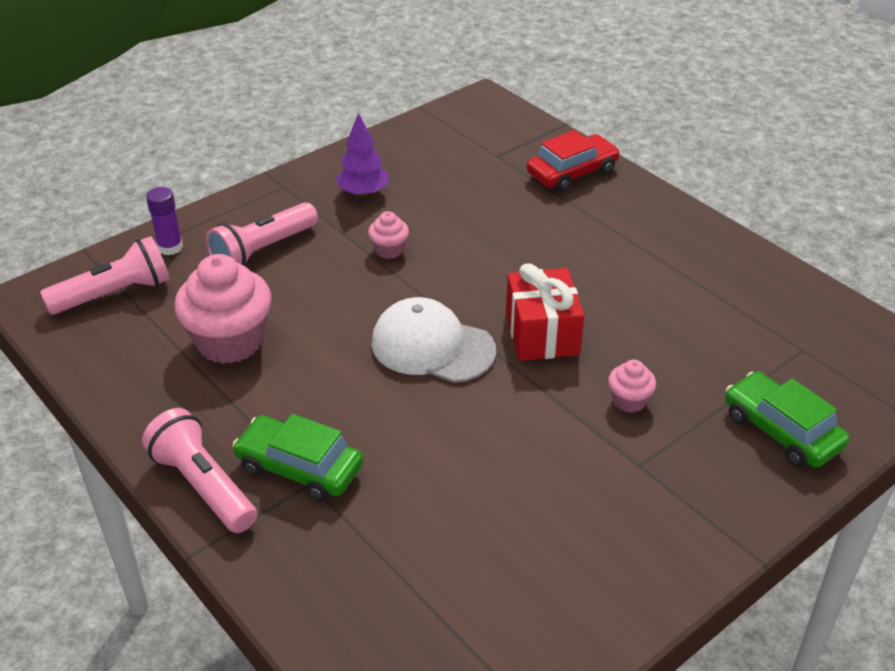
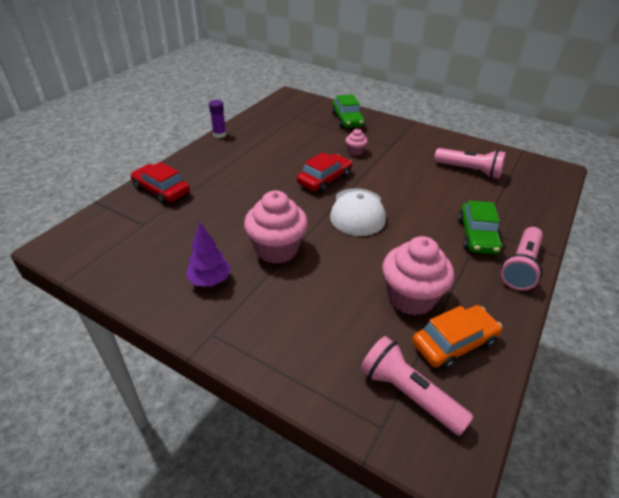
camera: 110 degrees left, 0 degrees up
(141, 351) = (454, 343): none -> orange car
(170, 247) = (330, 381): purple glue stick -> purple glue stick (219, 134)
(263, 250) = (306, 315): pink flashlight -> pink flashlight (469, 170)
(389, 250) = (277, 249): pink cupcake -> pink cupcake, size x2.10
(542, 333) = (324, 179): red gift -> red car
(781, 431) = (347, 120): green car -> green car turned 45 degrees counterclockwise

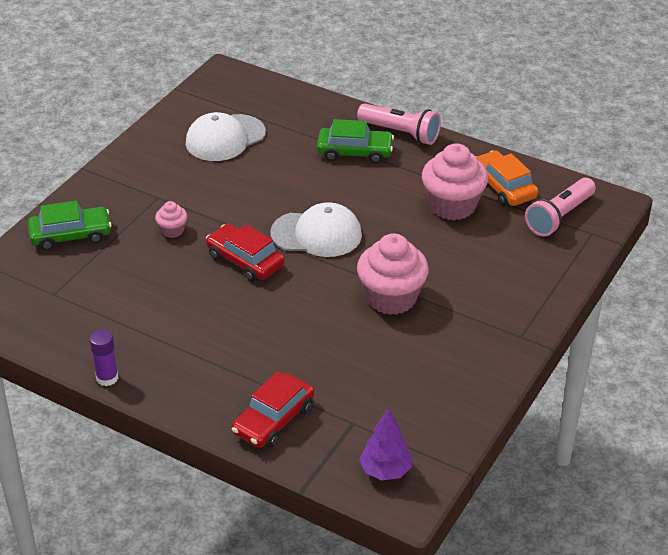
camera: 90 degrees left, 0 degrees up
(210, 280) = (448, 346): purple tree -> purple tree (385, 470)
(469, 170) = (225, 138): pink flashlight -> white cap

